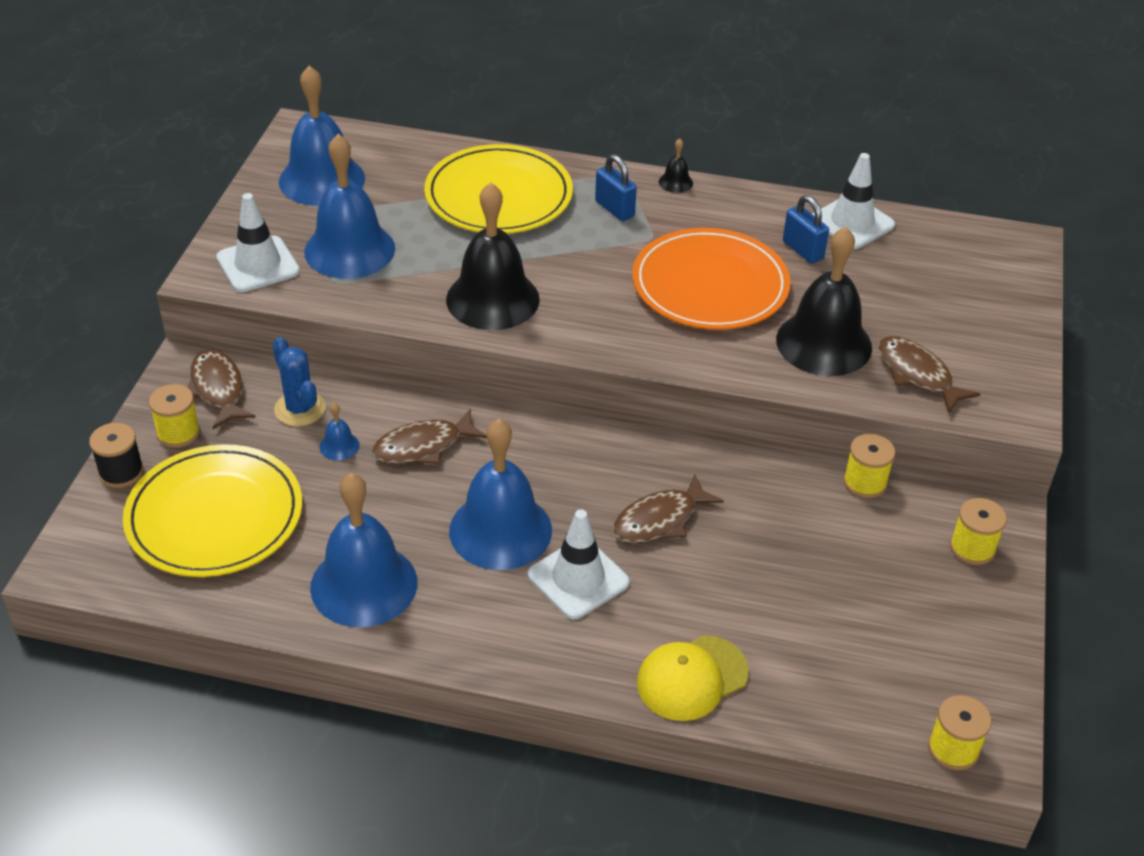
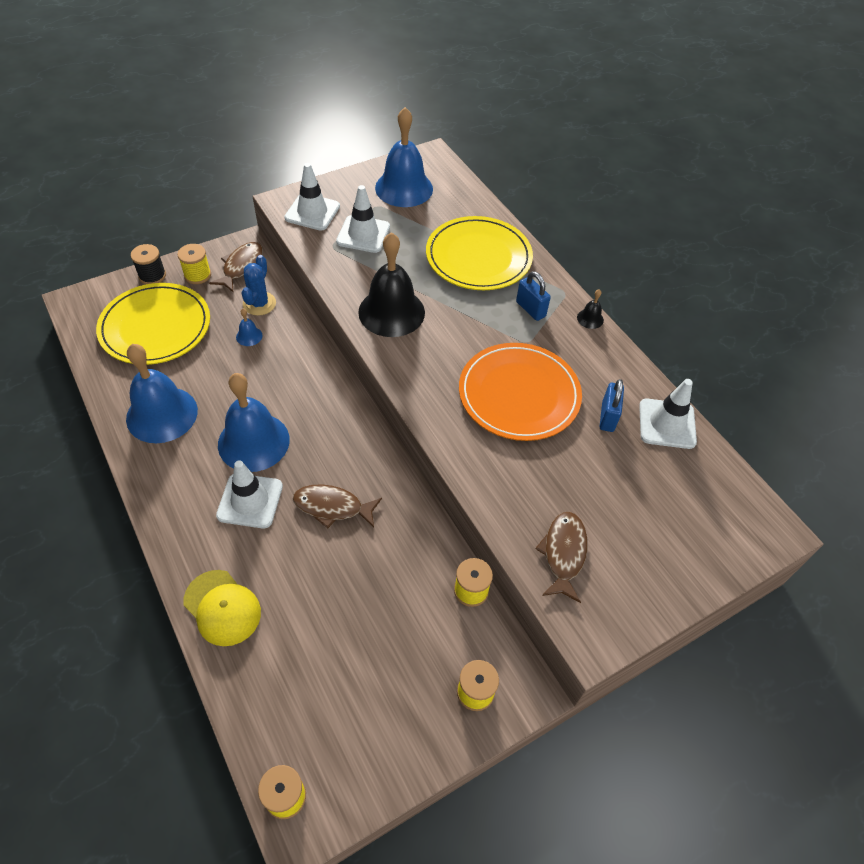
camera: 45 degrees right, 10 degrees up
(349, 250) = (363, 234): blue bell -> white traffic cone
(423, 446) = (282, 367): brown fish -> none
(614, 209) = (530, 309): blue padlock -> blue padlock turned 45 degrees counterclockwise
(692, 678) = (222, 608): yellow cap -> yellow cap turned 150 degrees counterclockwise
(824, 343) = (534, 484): black bell -> none

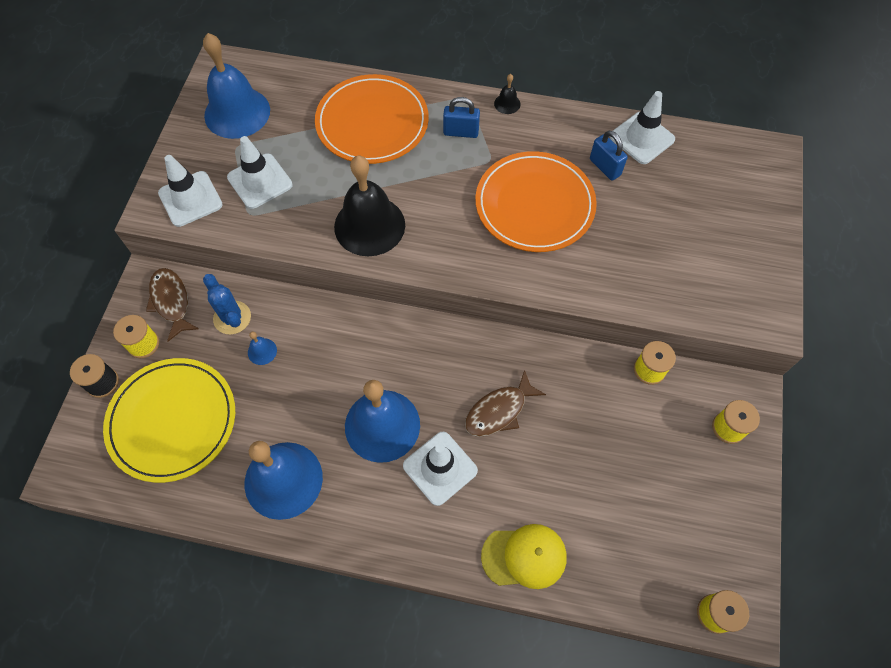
camera: 45 degrees left, 10 degrees up
(478, 257) = (372, 123): yellow plate -> orange plate
(563, 553) = (693, 286): brown fish -> none

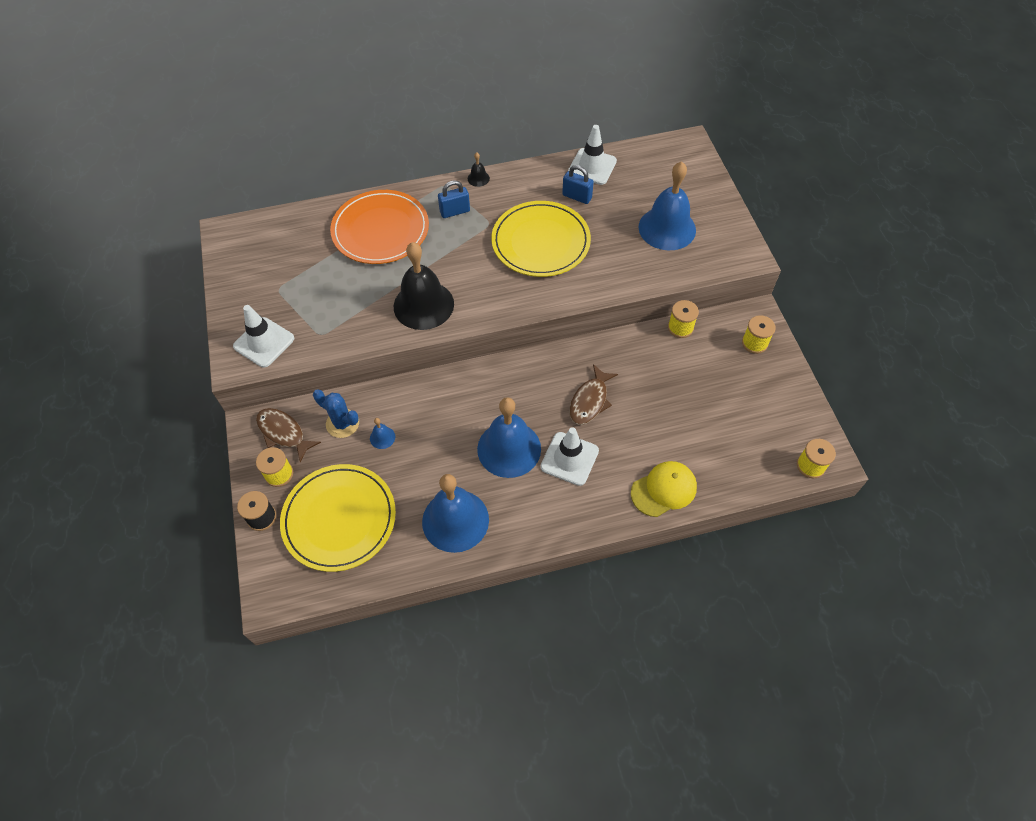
camera: 25 degrees left, 5 degrees down
(237, 112) = (263, 263): blue bell -> blue bell (667, 228)
(260, 181) = (314, 307): white traffic cone -> none
(534, 204) = (540, 242): orange plate -> yellow plate

